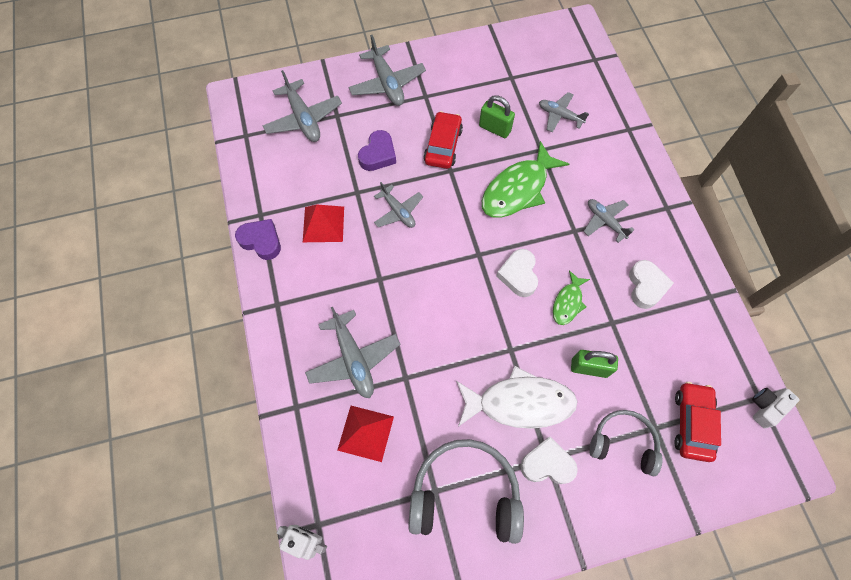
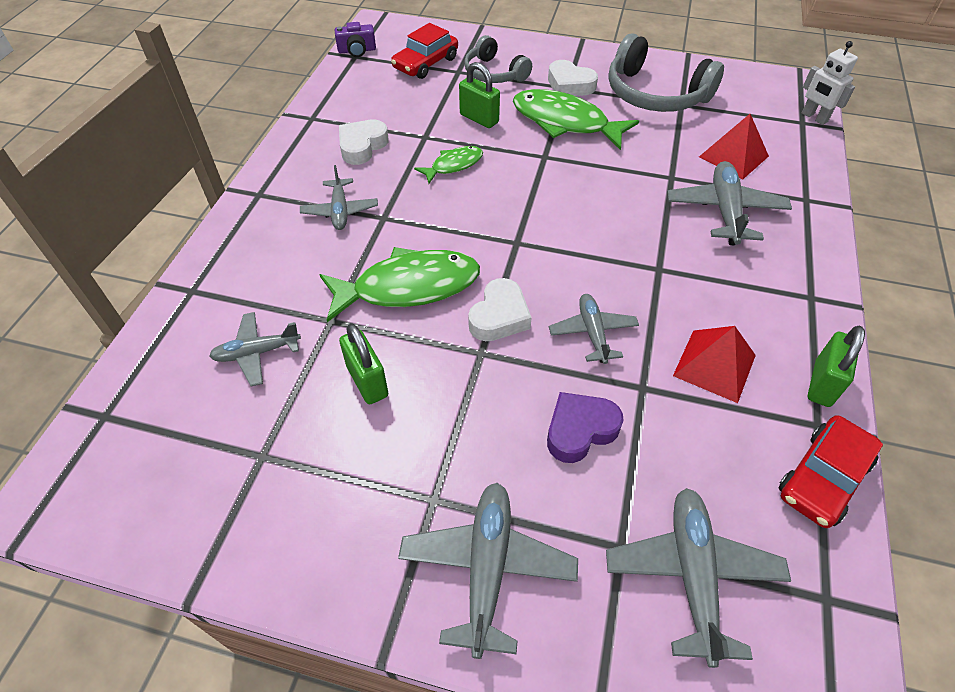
camera: 150 degrees left, 15 degrees down
(261, 241) = (822, 383): purple heart -> green padlock
(443, 145) = (466, 394): red car -> red car (823, 478)
(518, 275) = (486, 206): white heart -> white heart (499, 316)
(519, 402) = (565, 122): white fish -> green fish
(560, 116) = (257, 353): grey plane -> grey plane turned 105 degrees clockwise
(766, 407) = (357, 50): white camera -> purple camera

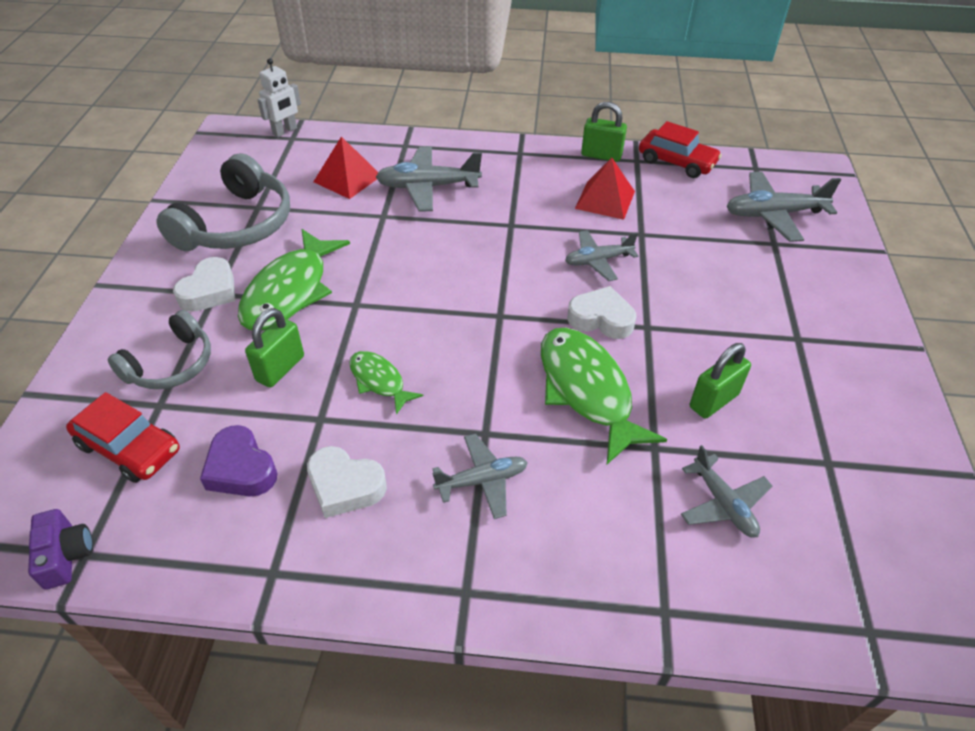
camera: 100 degrees left, 5 degrees down
(487, 568) = (829, 303): grey plane -> none
(580, 430) = (696, 264): purple heart -> purple heart (241, 468)

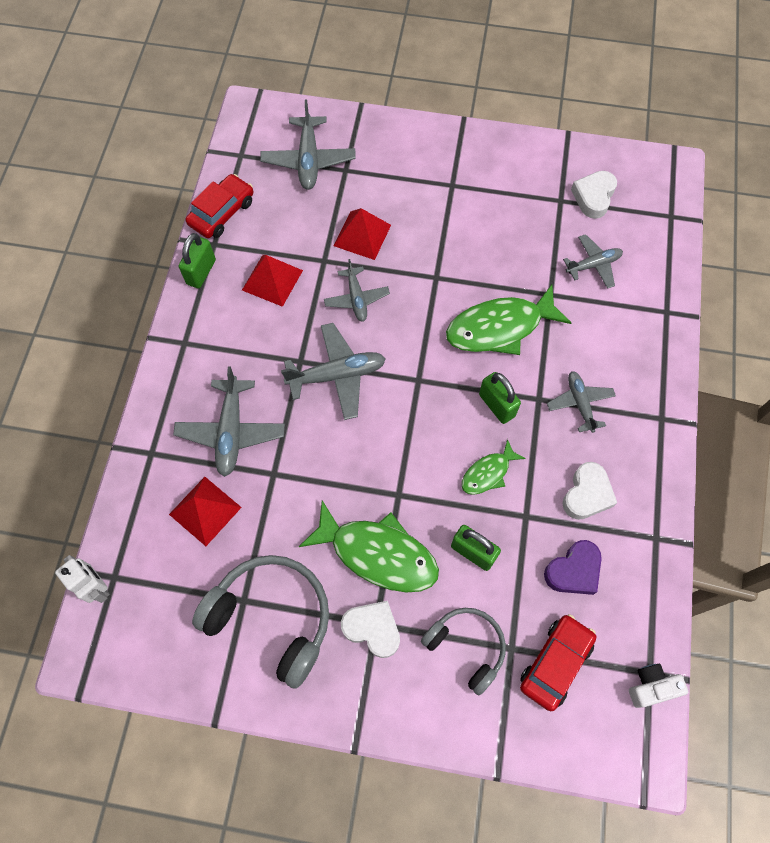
camera: 85 degrees left, 20 degrees up
(66, 555) = (651, 687): purple camera -> white camera
(497, 251) = (337, 375): none -> grey plane
(601, 319) = (426, 307): white heart -> white heart (593, 197)
(686, 261) = (362, 235): none -> red pyramid
(713, 401) = (510, 250): green padlock -> green padlock (496, 405)

